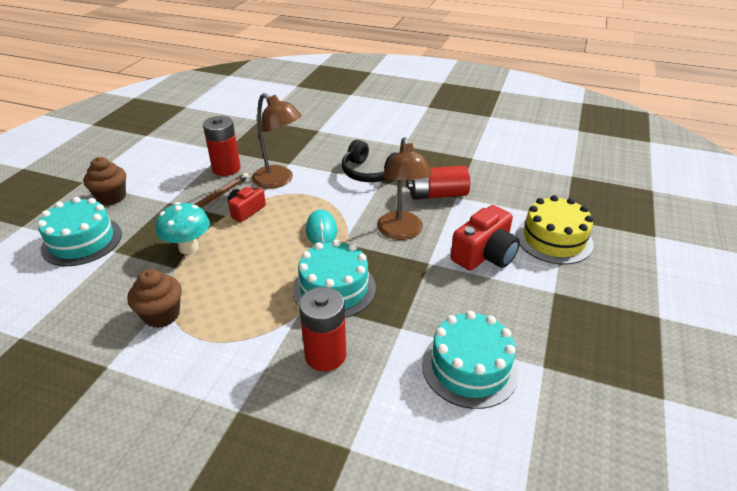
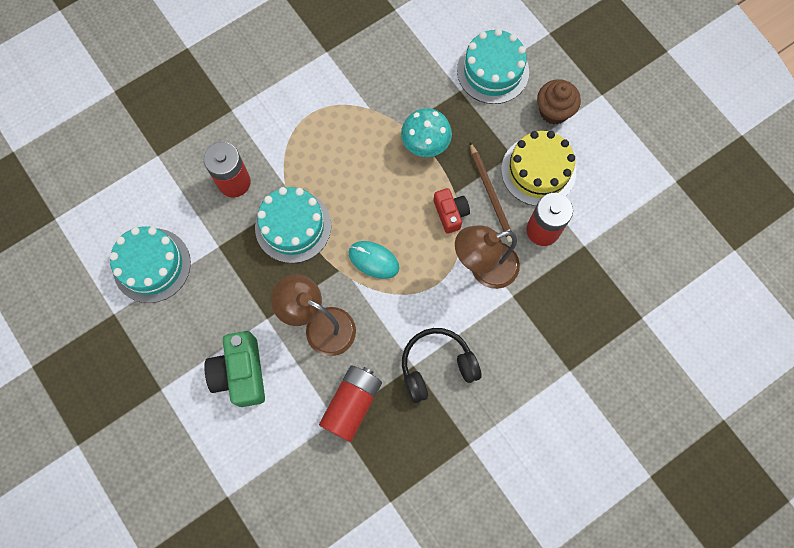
camera: 125 degrees right, 35 degrees up
(162, 315) = (354, 98): brown cupcake -> none
(484, 254) = (240, 373): red camera -> green camera
(554, 239) = (211, 454): yellow cake -> yellow cake (538, 171)

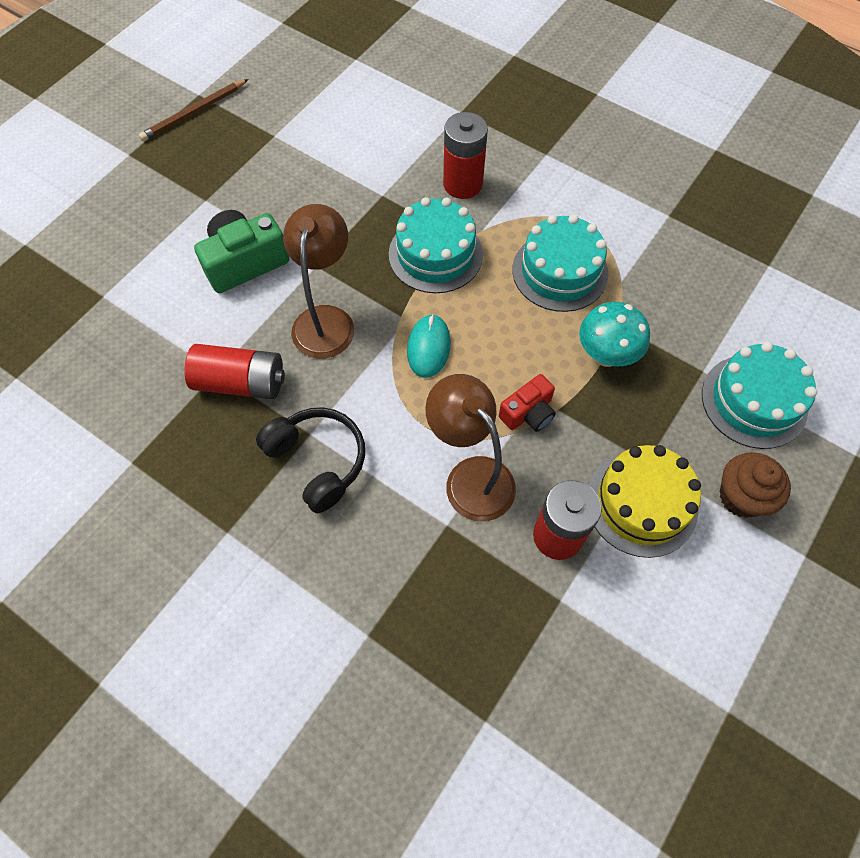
camera: 70 degrees right, 10 degrees down
(151, 265) = (338, 147): turquoise cake -> turquoise cake (560, 271)
(491, 194) = (578, 453): brown pencil -> brown pencil (194, 113)

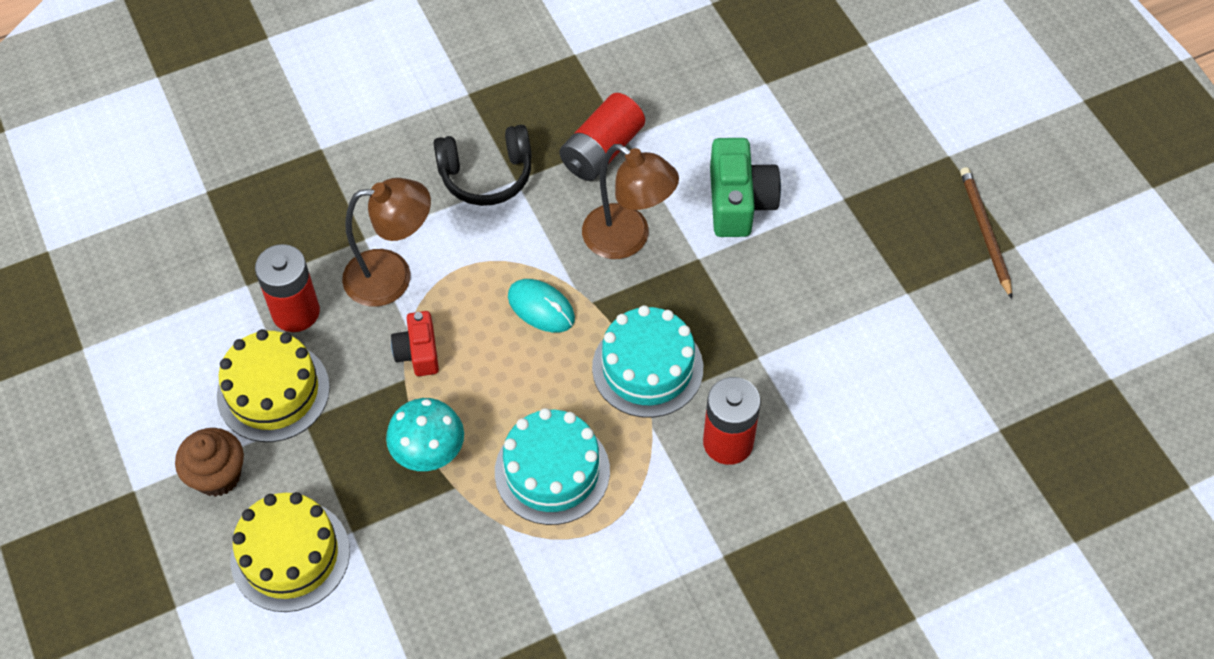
camera: 120 degrees right, 5 degrees down
(754, 401) = (290, 555): turquoise cake -> yellow cake

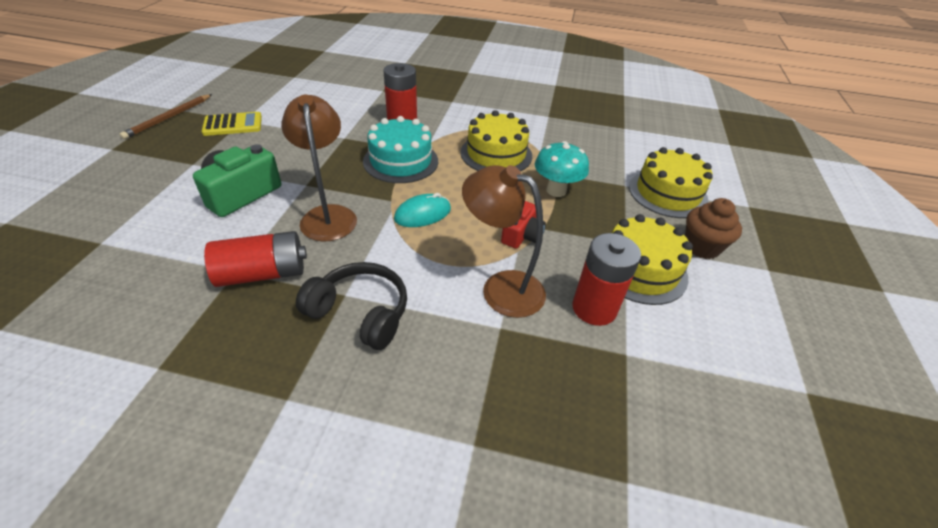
camera: 145 degrees left, 15 degrees down
(541, 308) = (422, 214): turquoise mouse -> turquoise mouse turned 75 degrees clockwise
(552, 471) = (496, 154): turquoise cake -> yellow cake
(904, 277) = (233, 125): none -> yellow calculator

